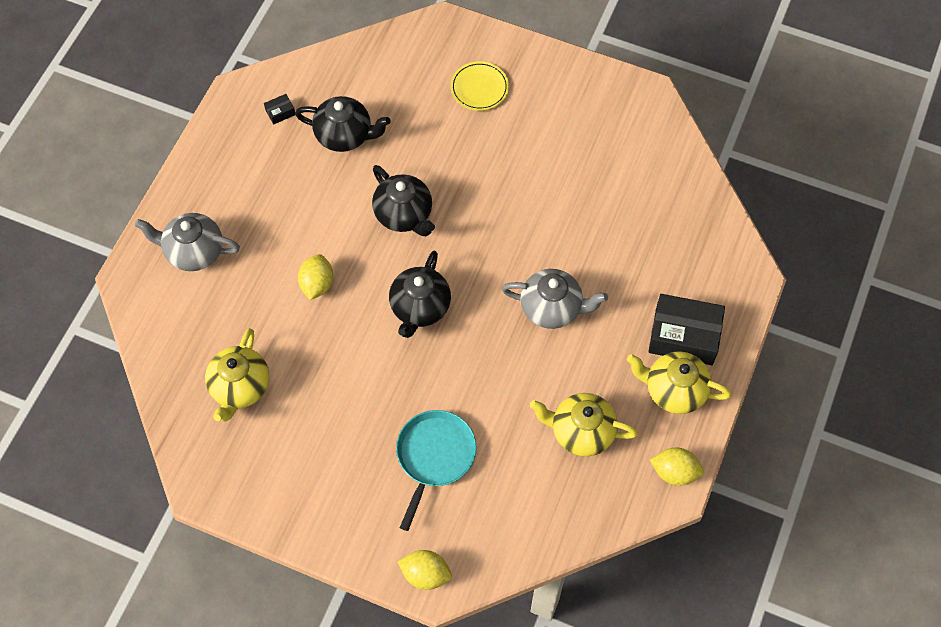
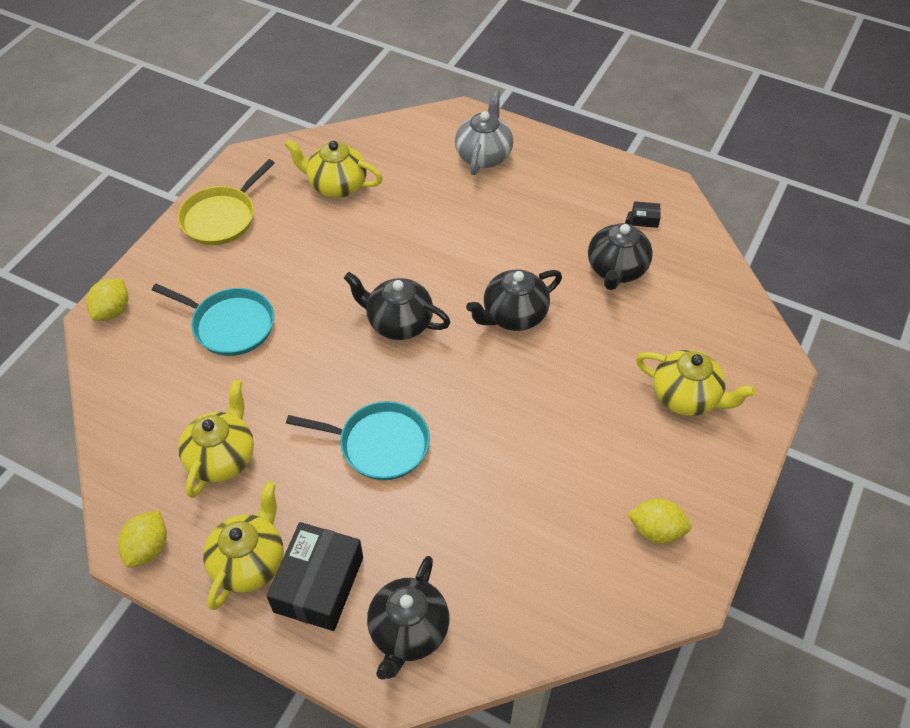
camera: 95 degrees right, 10 degrees down
(280, 112) = (645, 219): black box -> black box turned 60 degrees counterclockwise
(291, 495) = (221, 218): none -> yellow pan
(317, 284) = (437, 242): yellow lemon -> yellow lemon (656, 530)
(479, 88) = (686, 397): yellow plate -> yellow teapot
(552, 308) = (379, 444): grey teapot -> turquoise pan
(710, 269) = (408, 631): none -> black teapot

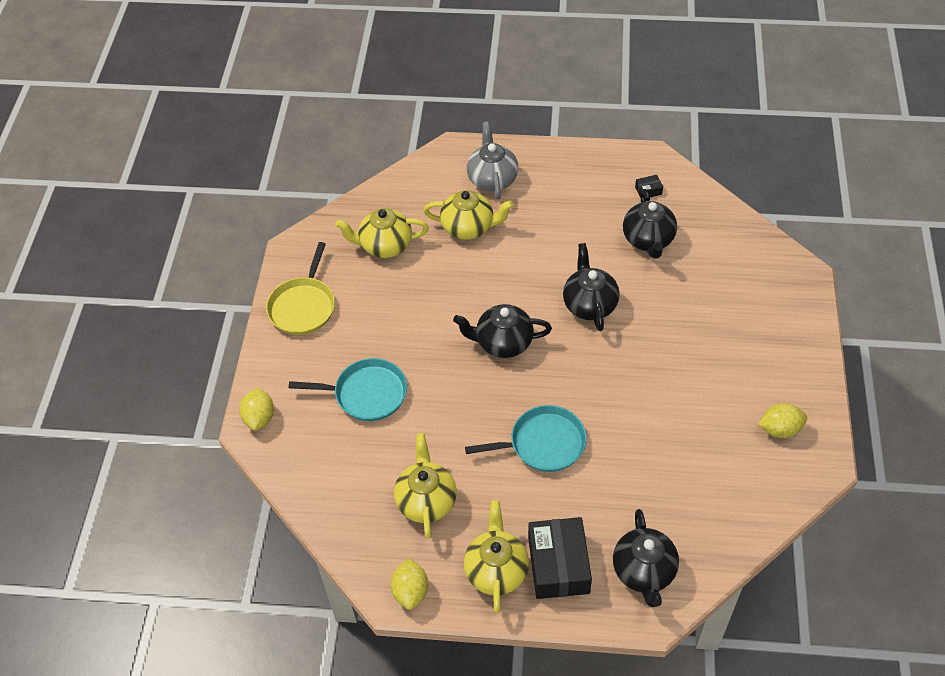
camera: 20 degrees left, 0 degrees up
(513, 315) = (589, 304): black teapot -> black teapot turned 135 degrees clockwise
(686, 397) = (751, 322): yellow teapot -> yellow teapot (468, 227)

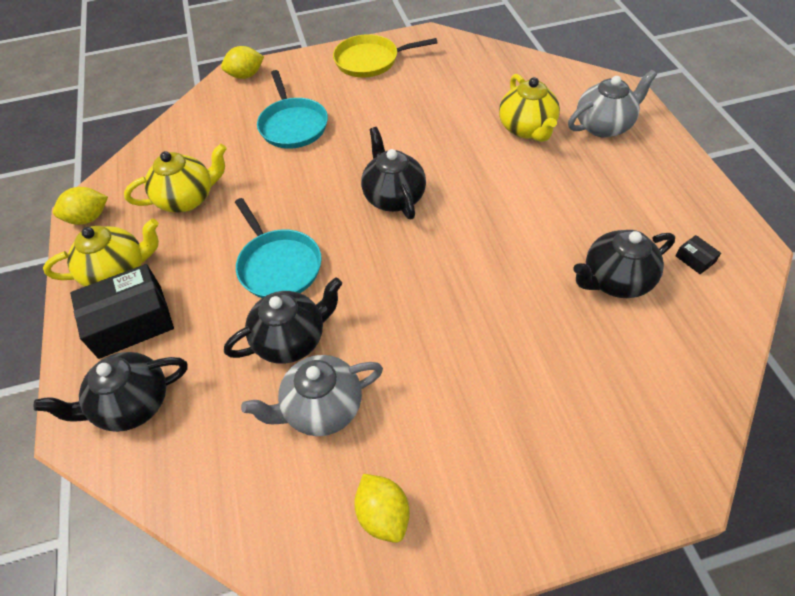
camera: 70 degrees right, 0 degrees up
(385, 245) = (467, 83): yellow teapot -> none
(589, 304) = (482, 252): black teapot -> black teapot (291, 339)
(690, 444) = (322, 408): none -> grey teapot

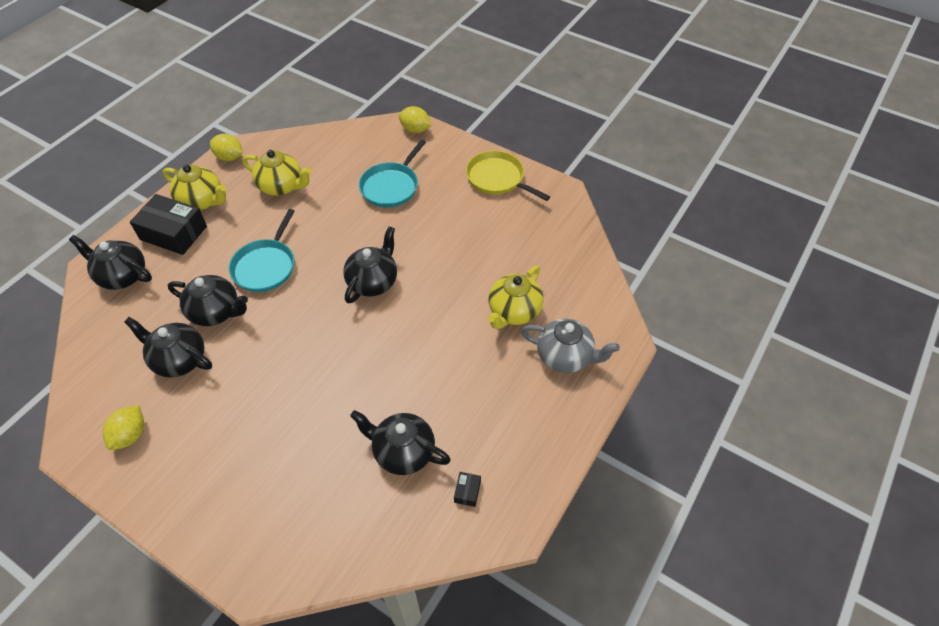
camera: 45 degrees right, 0 degrees up
(322, 408) = (179, 360): grey teapot -> black teapot

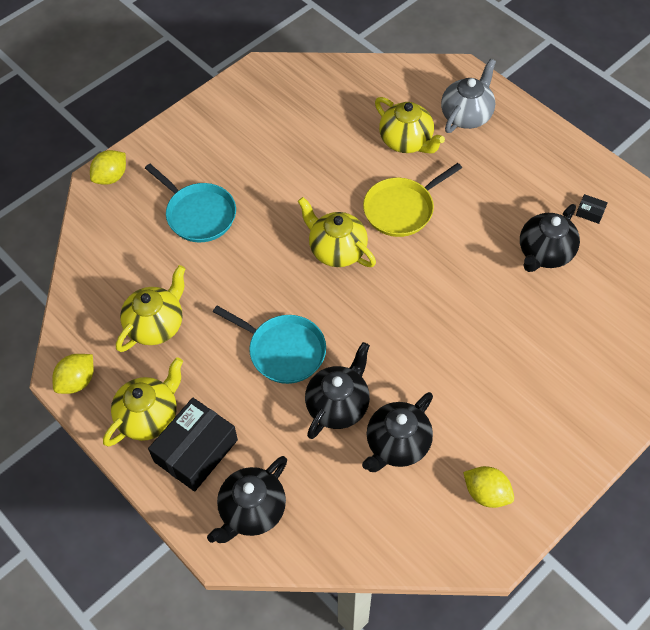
camera: 75 degrees left, 5 degrees up
(373, 282) = (337, 250): black teapot -> yellow teapot
(497, 178) = (222, 117): yellow pan -> yellow pan (401, 209)

